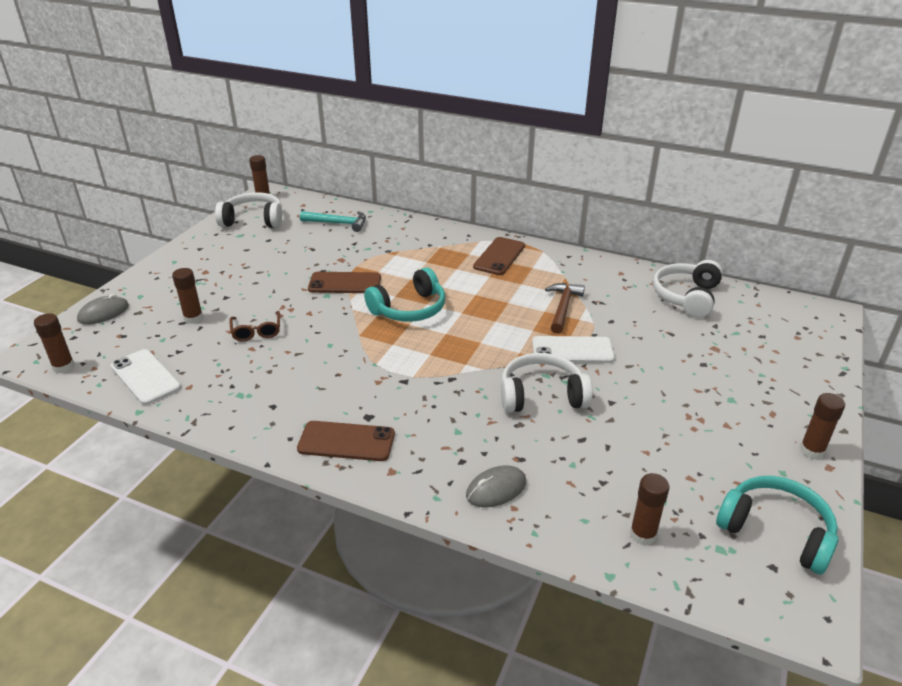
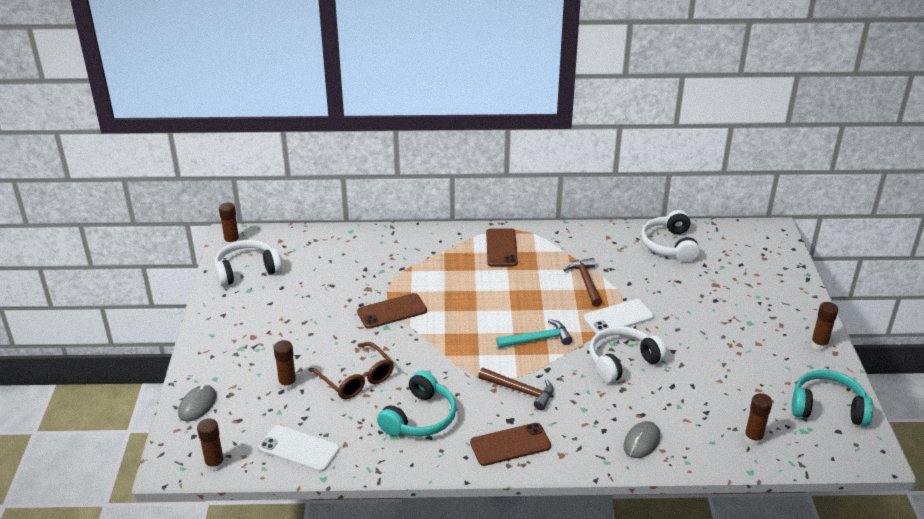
camera: 25 degrees left, 0 degrees up
(256, 331) = (356, 379): brown glasses -> brown glasses, size x1.53
(338, 223) = (332, 252): turquoise hammer -> turquoise hammer (537, 339)
(404, 391) = (520, 391): none -> brown hammer
(409, 309) = (467, 319): turquoise headphones -> turquoise headphones (420, 418)

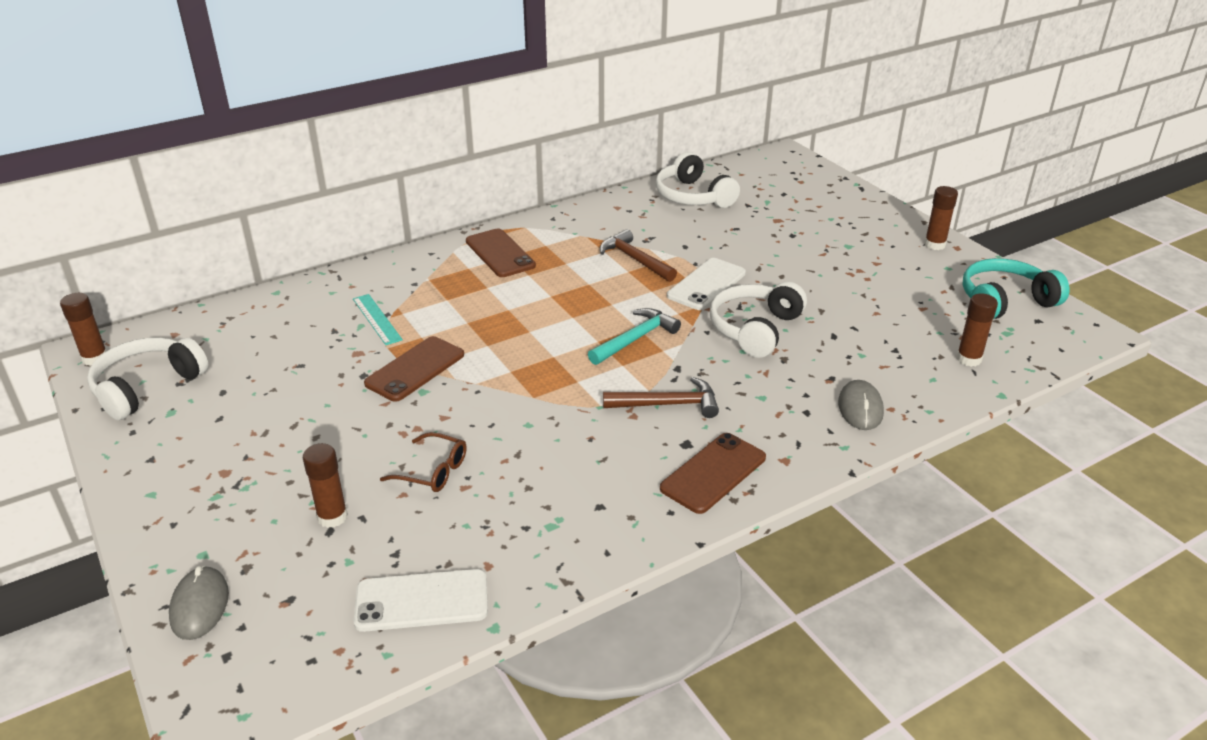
camera: 30 degrees left, 0 degrees up
(215, 464) = (297, 684): brown glue stick -> none
(356, 379) = (433, 471): brown glasses -> brown glasses, size x0.65
(394, 269) = (376, 319): none -> turquoise ruler
(420, 418) = (566, 487): turquoise headphones -> none

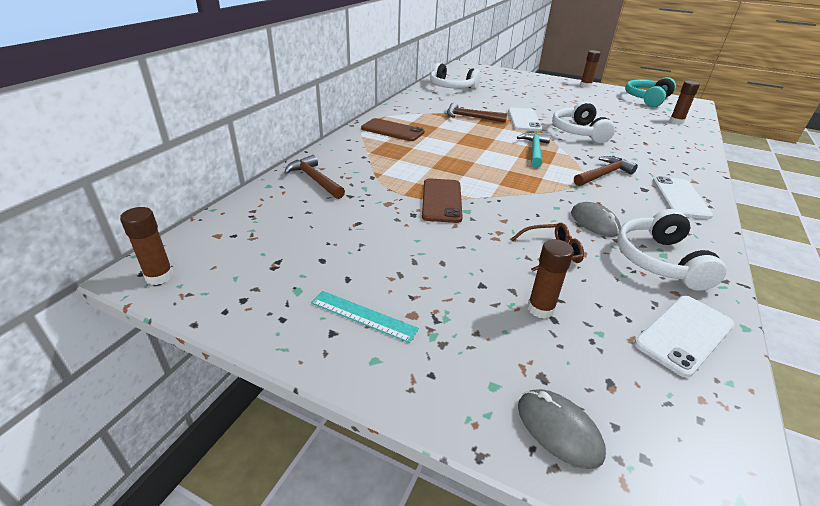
camera: 35 degrees left, 0 degrees up
(147, 387) = (247, 280): white headphones -> white headphones (659, 261)
(326, 299) = (315, 180): none -> brown hammer
(376, 319) = (370, 181): turquoise ruler -> turquoise ruler (363, 316)
(713, 473) = (680, 198): brown phone -> white phone
(860, 408) = (678, 151): grey mouse -> grey mouse (594, 222)

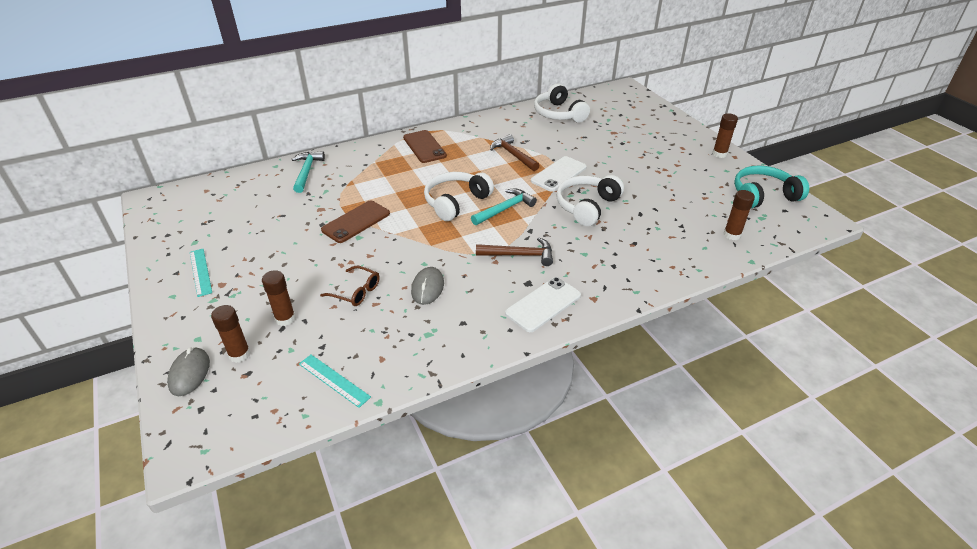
camera: 40 degrees right, 5 degrees up
(159, 276) = (153, 204): brown glue stick -> brown glue stick (239, 354)
(315, 180) = (307, 172): brown hammer -> turquoise hammer
(659, 261) = (415, 336): white headphones -> white headphones (456, 202)
(684, 334) = (334, 380): white phone -> turquoise ruler

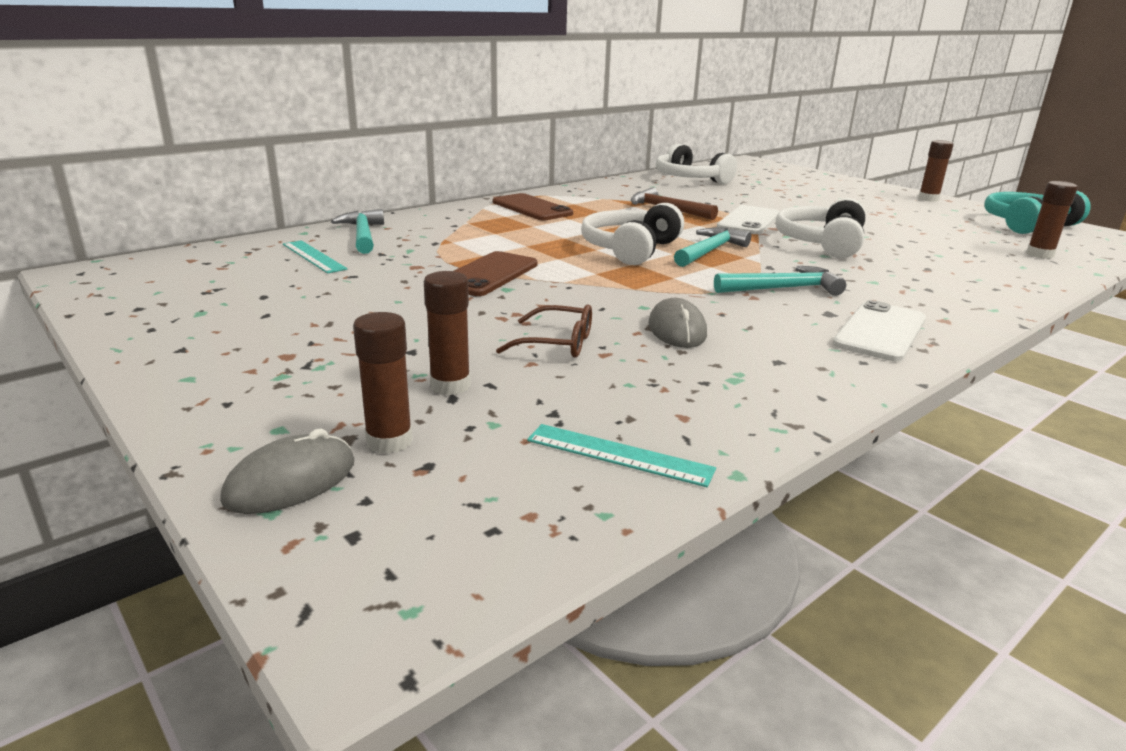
camera: 15 degrees left, 15 degrees down
(189, 373) = (291, 481): grey mouse -> grey mouse turned 60 degrees clockwise
(200, 272) = (233, 344): turquoise ruler -> turquoise ruler (313, 256)
(519, 255) = (783, 289): brown hammer -> turquoise hammer

